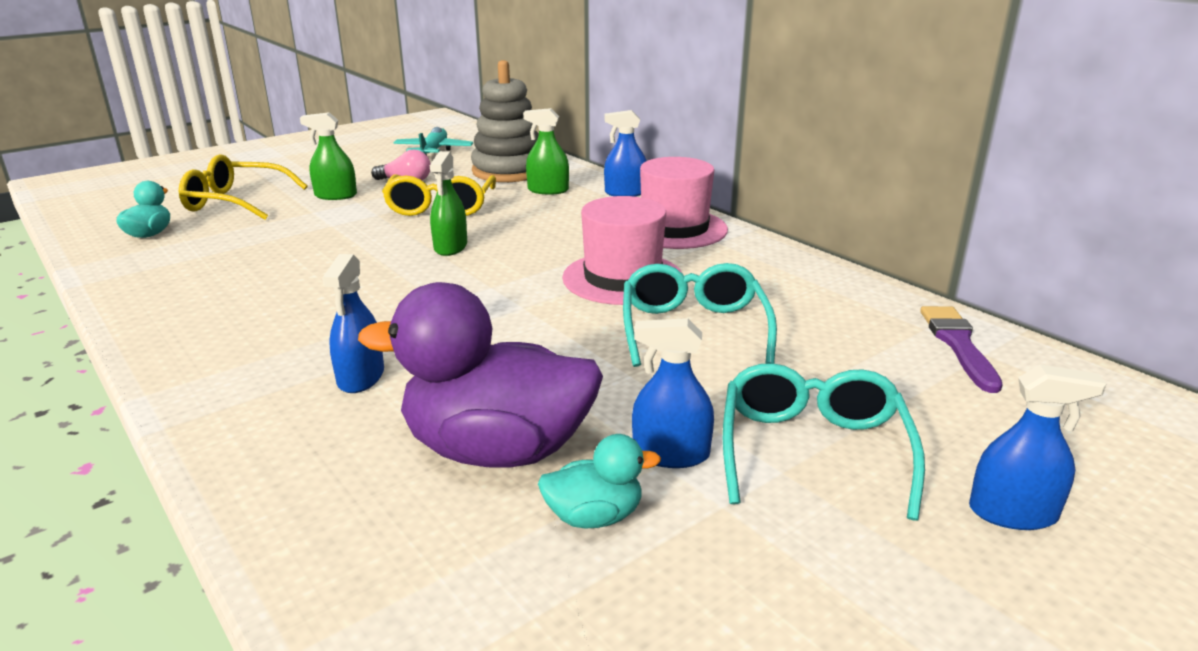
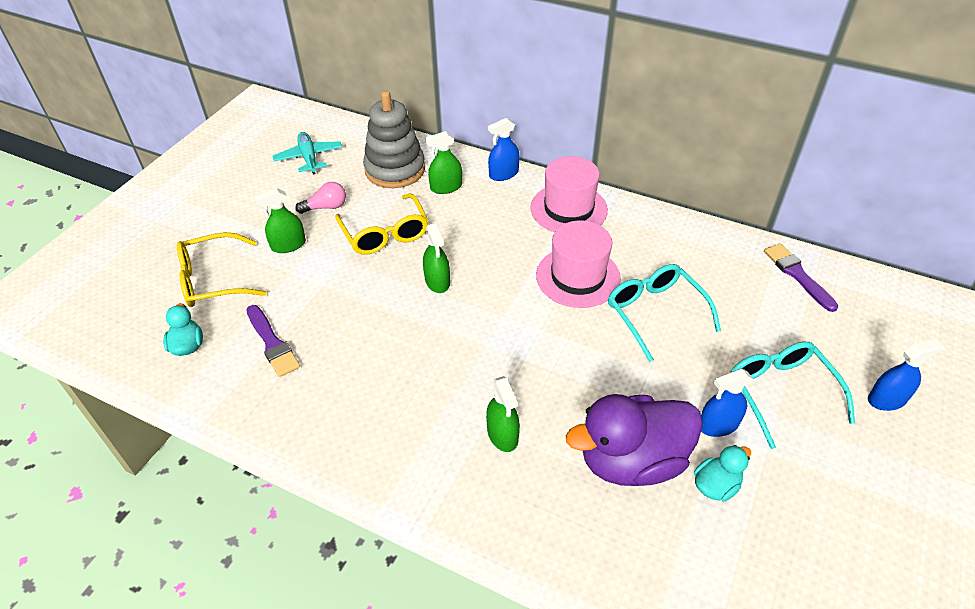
camera: 25 degrees left, 20 degrees up
(224, 250) = (272, 343): none -> purple brush
(361, 377) = (502, 434): blue spray bottle -> green spray bottle

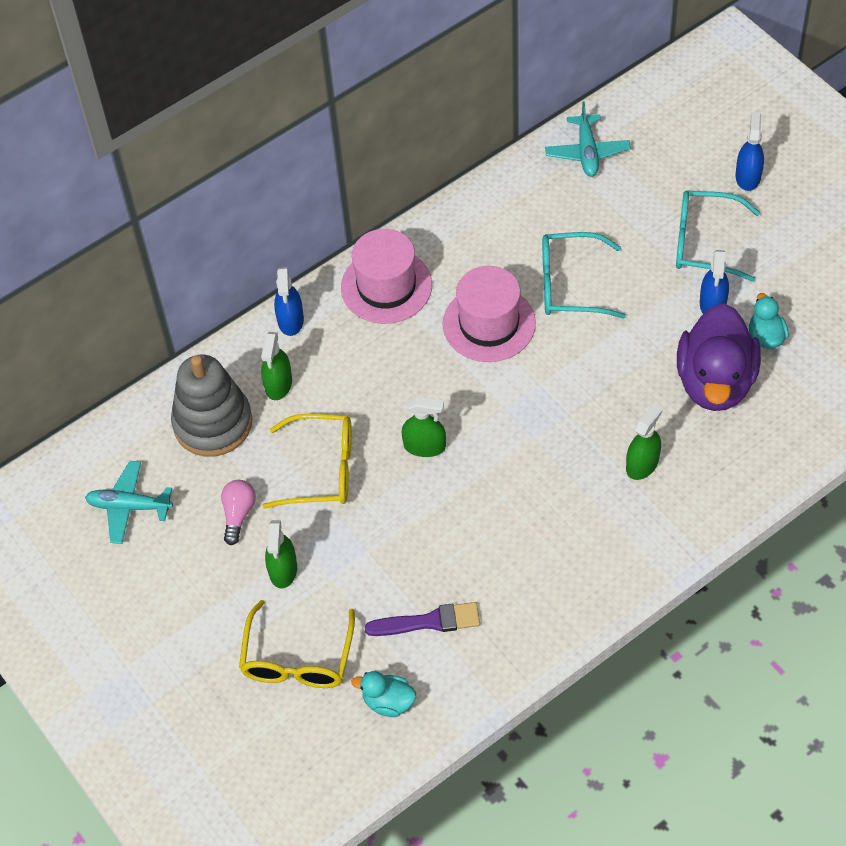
camera: 60 degrees left, 10 degrees up
(502, 434) = (642, 464): green spray bottle -> green spray bottle turned 60 degrees counterclockwise
(797, 275) = (587, 152): purple brush -> turquoise plane

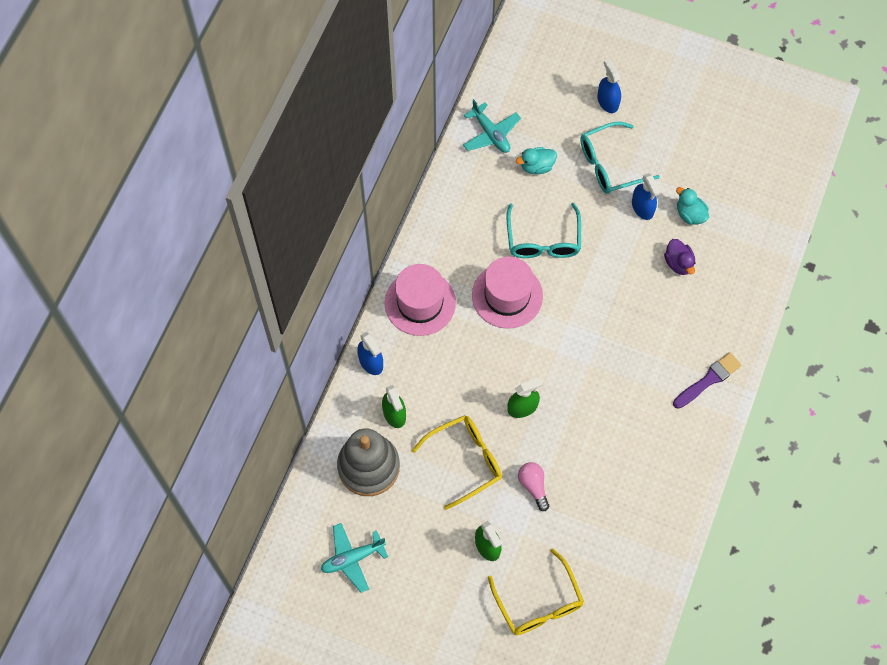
camera: 35 degrees left, 10 degrees up
(238, 514) = (431, 523): pink light bulb -> pink light bulb (533, 486)
(388, 702) = (616, 599): turquoise duck -> turquoise duck (537, 166)
(429, 621) = (605, 529): purple brush -> purple brush (708, 380)
(571, 285) = (543, 239): turquoise glasses -> turquoise glasses turned 60 degrees counterclockwise
(642, 464) = (669, 346): green spray bottle -> none
(715, 382) = (678, 263): purple duck -> purple duck, size x0.47

